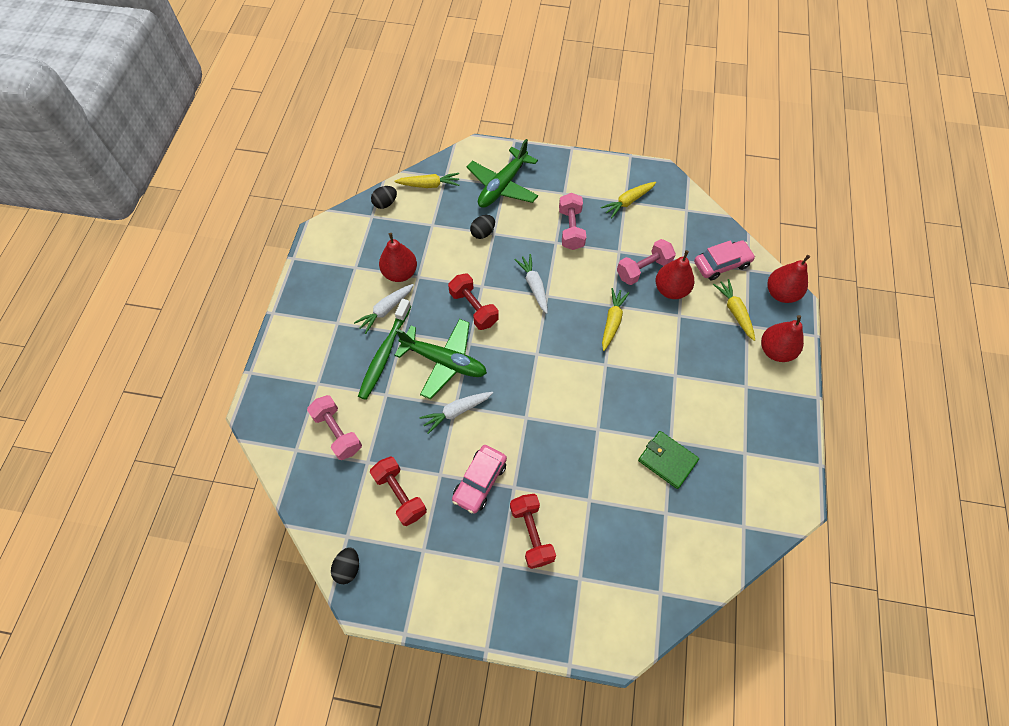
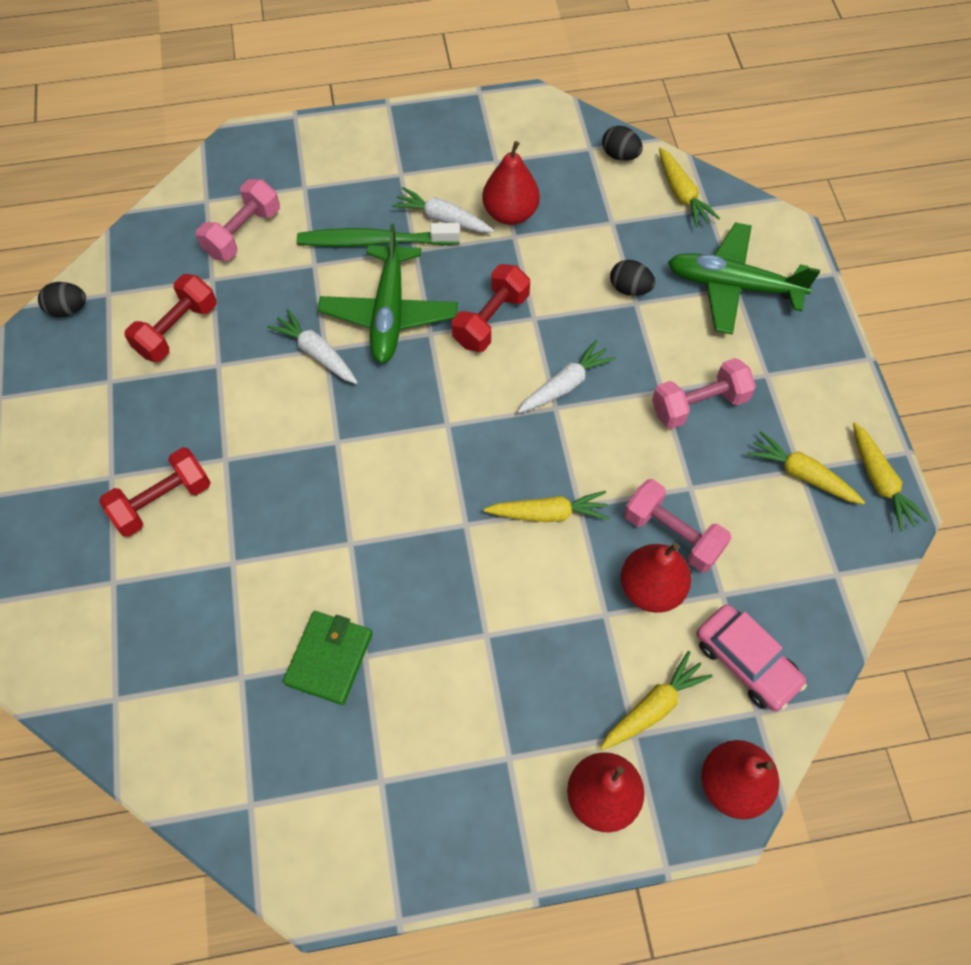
camera: 70 degrees right, 0 degrees up
(480, 481) = (221, 414): pink car -> none
(642, 173) = (879, 481): none -> yellow carrot

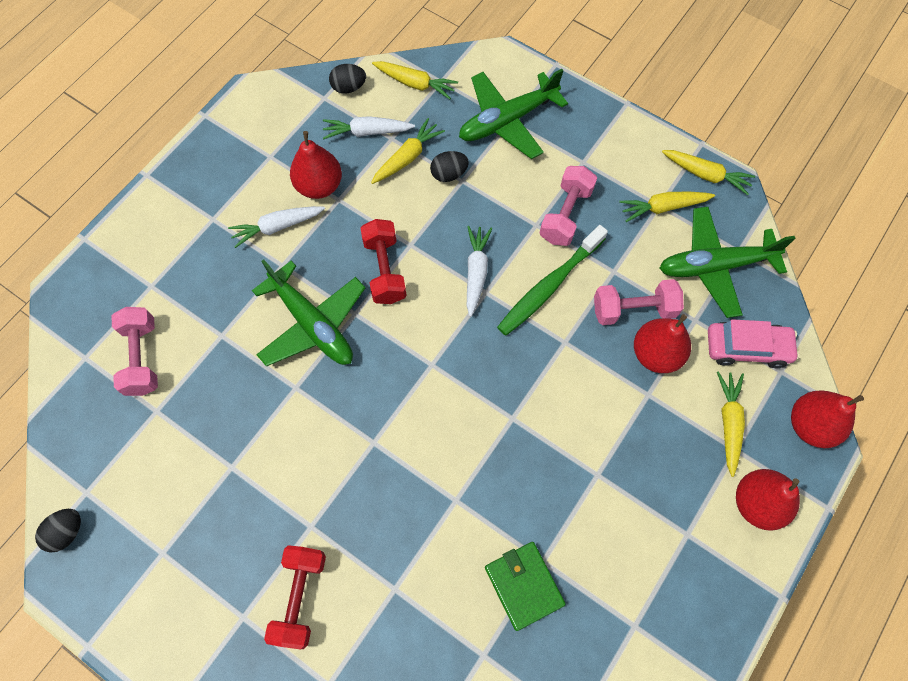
camera: 45 degrees left, 5 degrees up
(177, 330) = (172, 470): red dumbbell -> none
(316, 353) = (293, 396): white carrot -> white carrot (367, 132)
(374, 241) = (247, 282): green toothbrush -> green toothbrush (549, 286)
(548, 513) = (552, 364): yellow carrot -> yellow carrot (407, 157)
(796, 566) = (715, 266): none -> green plane

